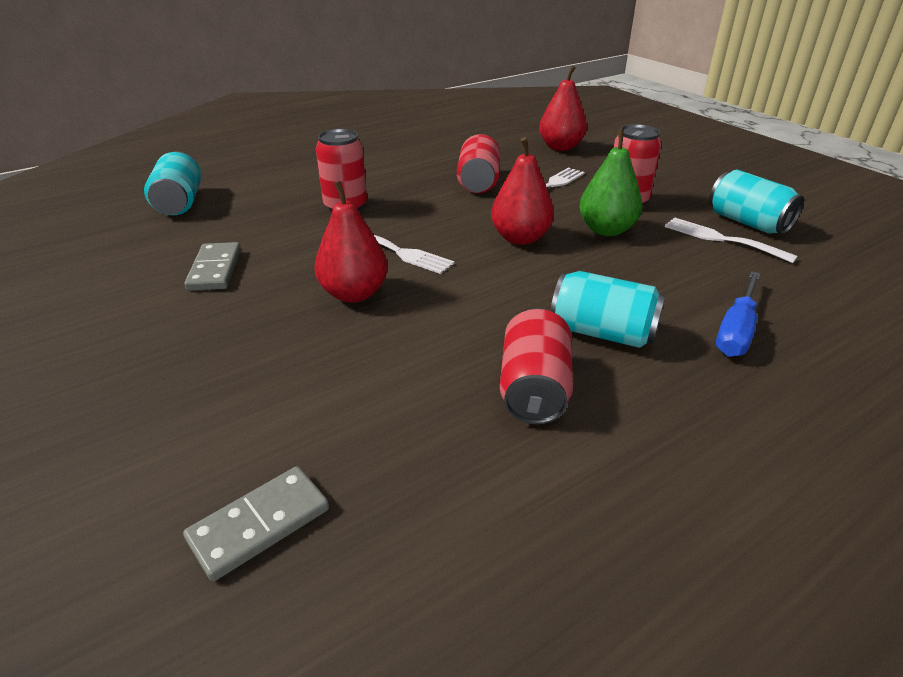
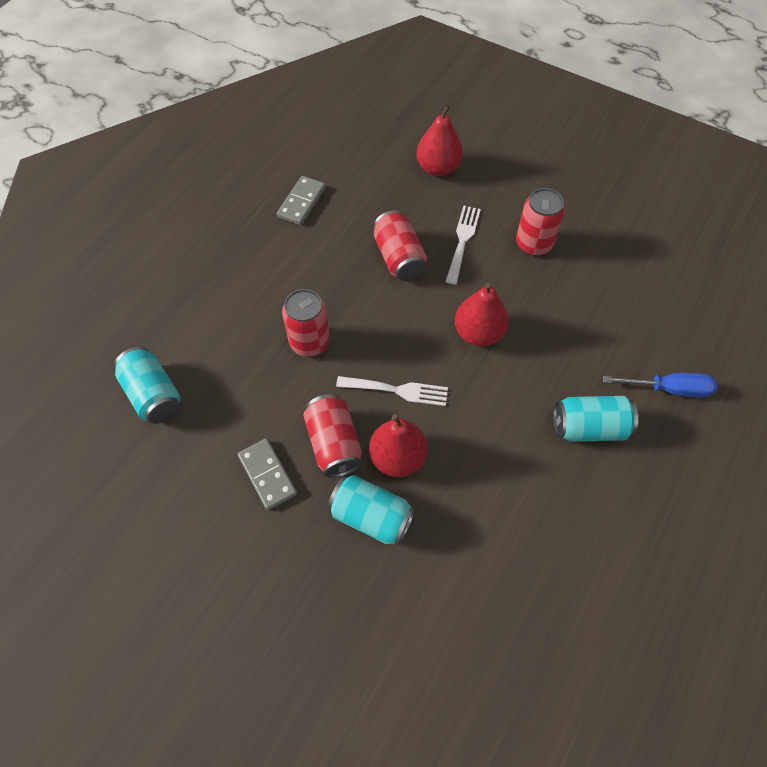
camera: 25 degrees left, 25 degrees up
(259, 524) = (485, 686): grey domino -> grey domino (301, 202)
(533, 388) = (573, 503): red can -> red can (334, 444)
(606, 230) = (536, 295): green pear -> none
(721, 239) = (623, 275): white fork -> none
(736, 331) = (669, 389): blue screwdriver -> blue screwdriver turned 90 degrees counterclockwise
(747, 222) = (633, 243): turquoise can -> turquoise can (371, 517)

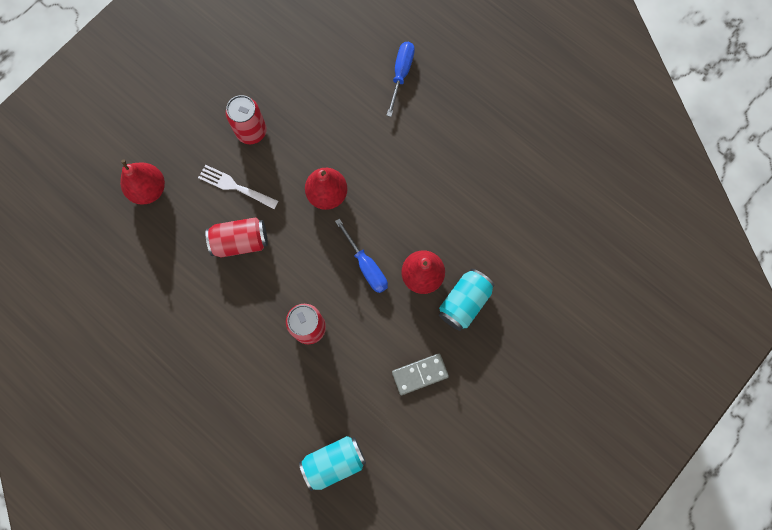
camera: 80 degrees left, 15 degrees up
(301, 202) = (158, 316): grey domino -> none
(334, 444) = (403, 321): red can -> none
(397, 390) = (366, 266): white fork -> blue screwdriver
(589, 427) = (421, 137): turquoise can -> none

